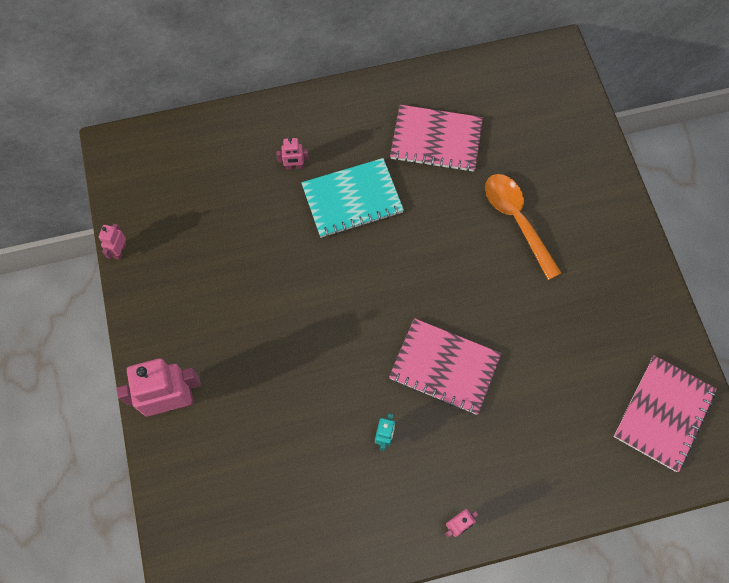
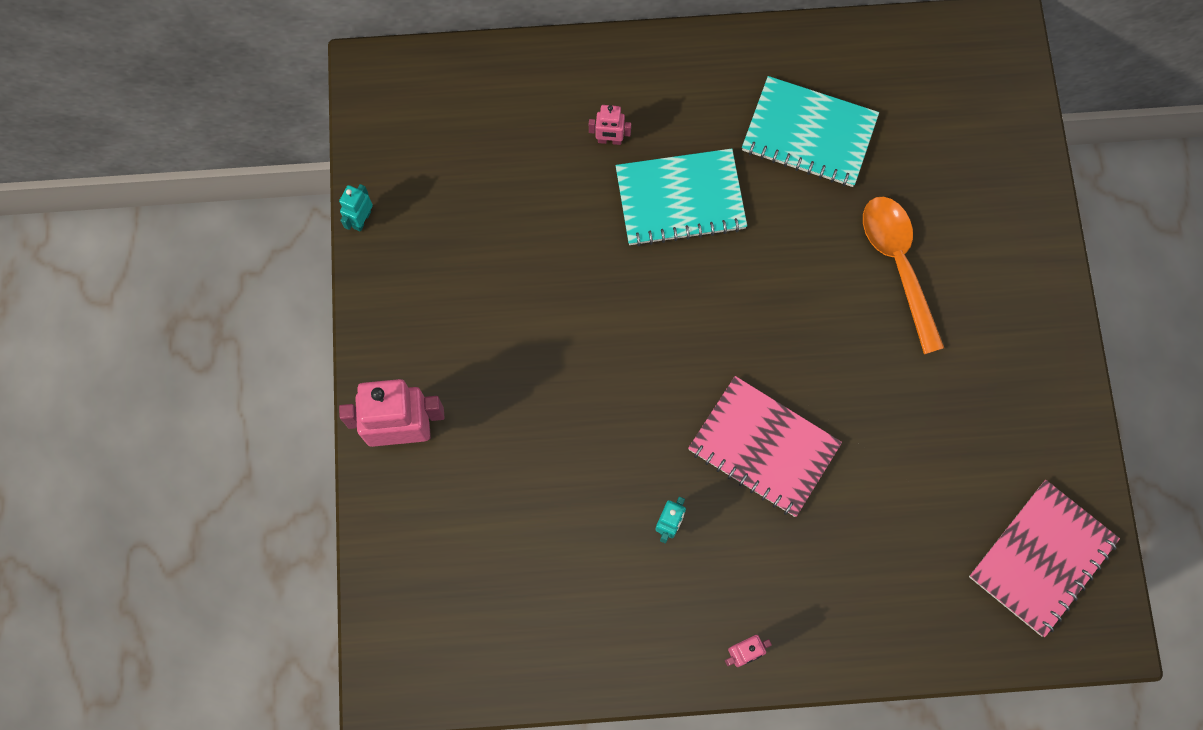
camera: 10 degrees right, 5 degrees up
(120, 251) = (361, 220): pink robot -> turquoise robot
(436, 140) = (809, 134): pink notebook -> turquoise notebook

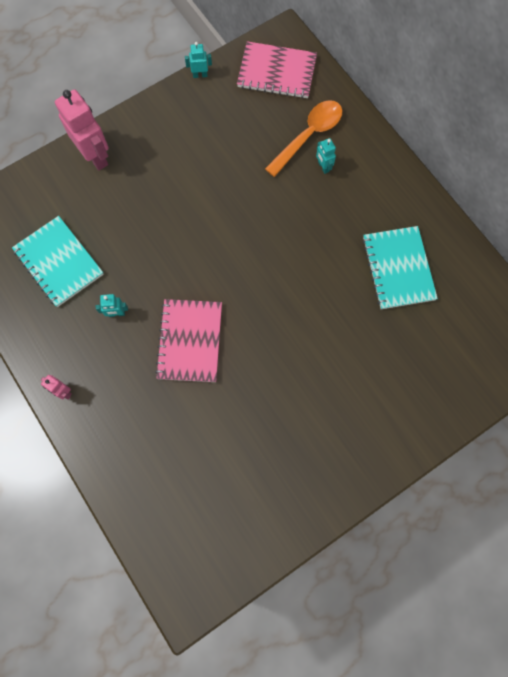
camera: 60 degrees right, 0 degrees up
(609, 140) = (323, 167): pink robot -> turquoise robot
(680, 199) = (311, 221): turquoise notebook -> turquoise notebook (58, 262)
(898, 265) = (348, 360): orange spoon -> orange spoon (308, 135)
(1042, 558) = (211, 539): pink notebook -> pink notebook (277, 72)

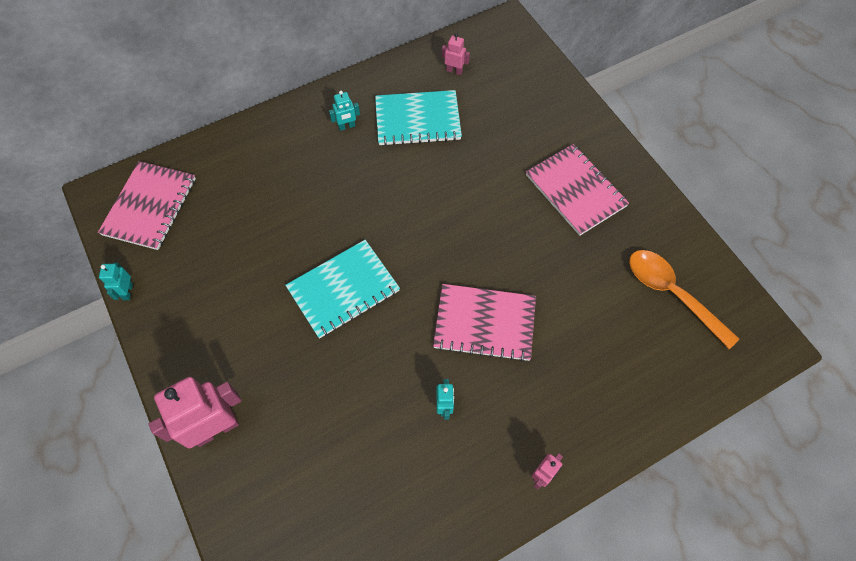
camera: 85 degrees left, 10 degrees down
(58, 262) = (366, 481): turquoise notebook -> turquoise notebook (343, 290)
(308, 135) = (244, 182): orange spoon -> orange spoon (671, 294)
(323, 167) = (288, 172): turquoise robot -> turquoise robot (346, 126)
(335, 420) = (575, 190): none -> pink notebook
(466, 298) = (454, 71): none -> pink robot

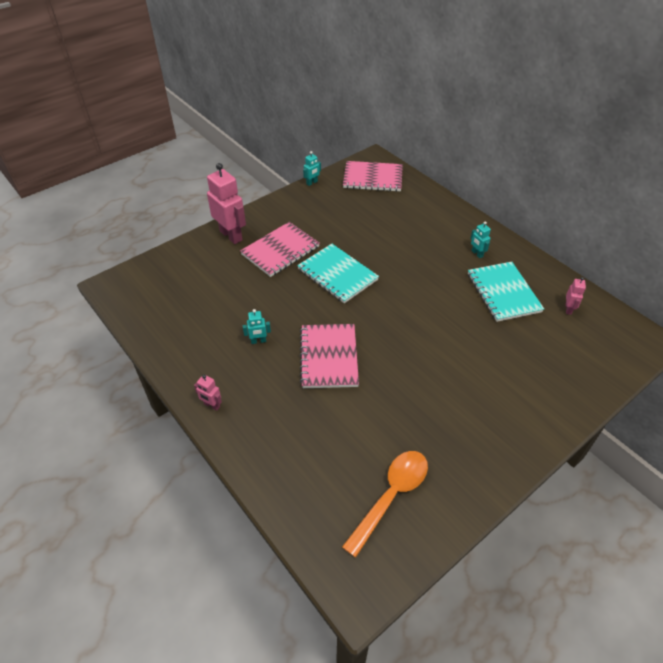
camera: 80 degrees right, 15 degrees down
(127, 292) = (312, 183): turquoise robot -> turquoise robot turned 150 degrees clockwise
(575, 190) = (478, 409): pink notebook -> pink notebook (280, 250)

